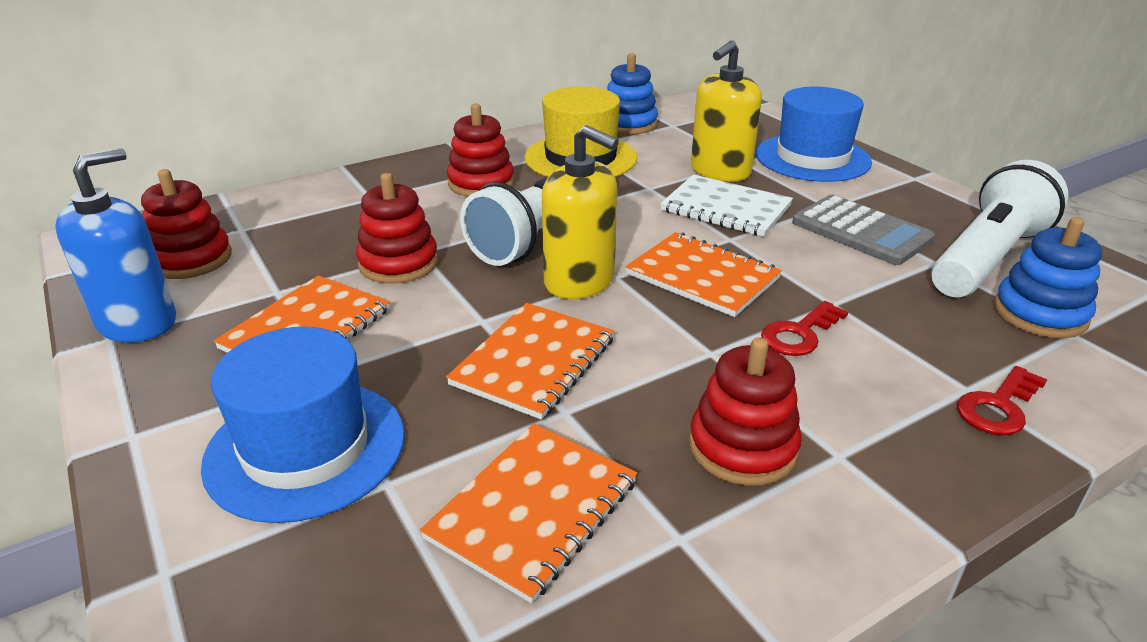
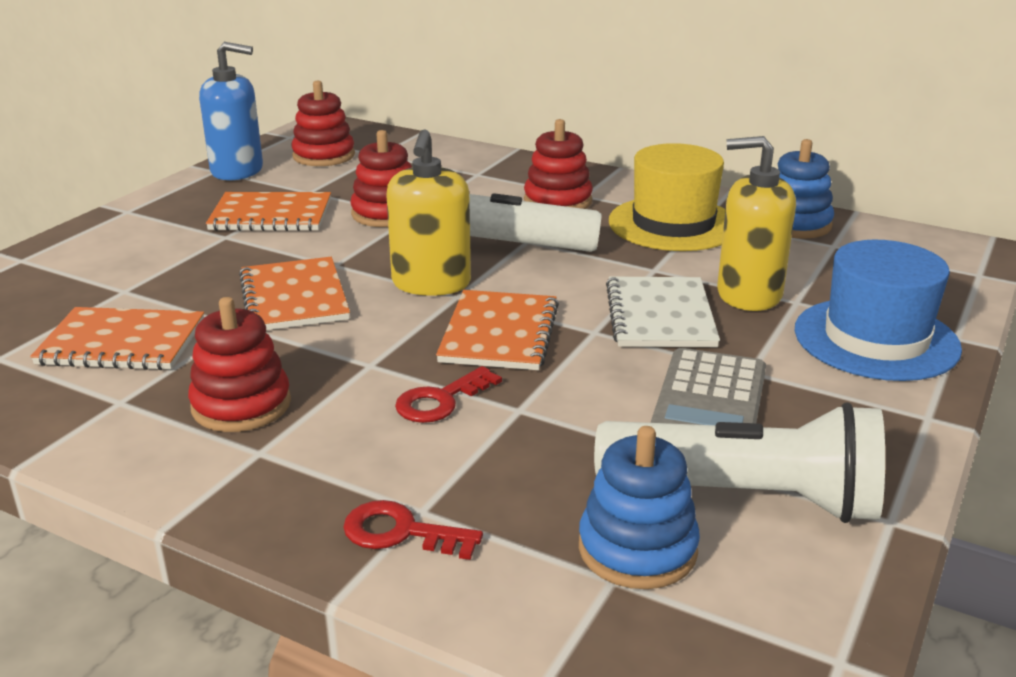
camera: 60 degrees right, 5 degrees down
(306, 448) = (143, 257): blue hat -> none
(534, 362) = (294, 297): orange notebook -> orange notebook turned 75 degrees clockwise
(799, 334) = (441, 400): red key -> red key turned 60 degrees counterclockwise

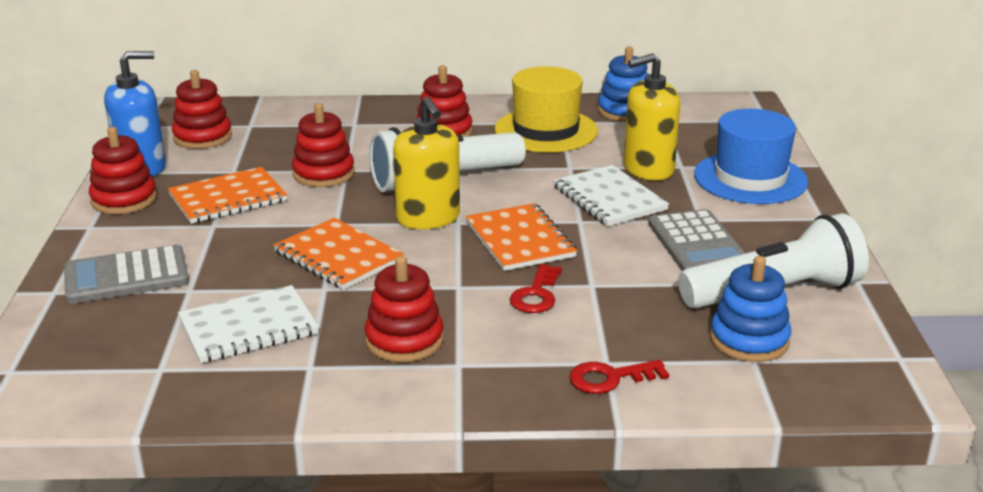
camera: 30 degrees left, 0 degrees up
(93, 263) = (126, 276): none -> grey calculator
(122, 342) = (248, 327): orange notebook -> white notebook
(185, 194) = (124, 199): none -> red stacking toy

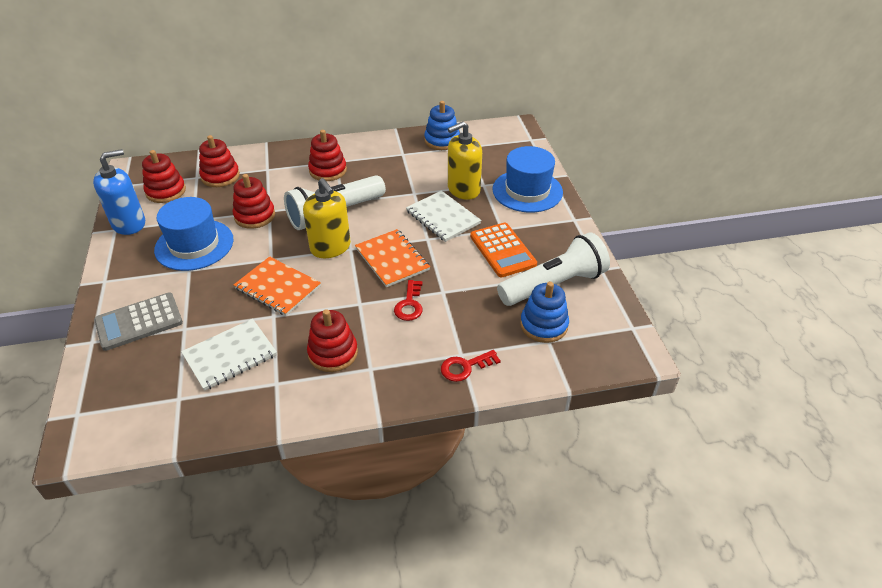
camera: 10 degrees left, 15 degrees up
(124, 199) = (123, 254): red stacking toy -> red stacking toy (220, 176)
(228, 198) = (194, 245): orange notebook -> blue hat
(546, 130) = (394, 162): yellow hat -> none
(697, 244) = (502, 250): grey calculator -> orange calculator

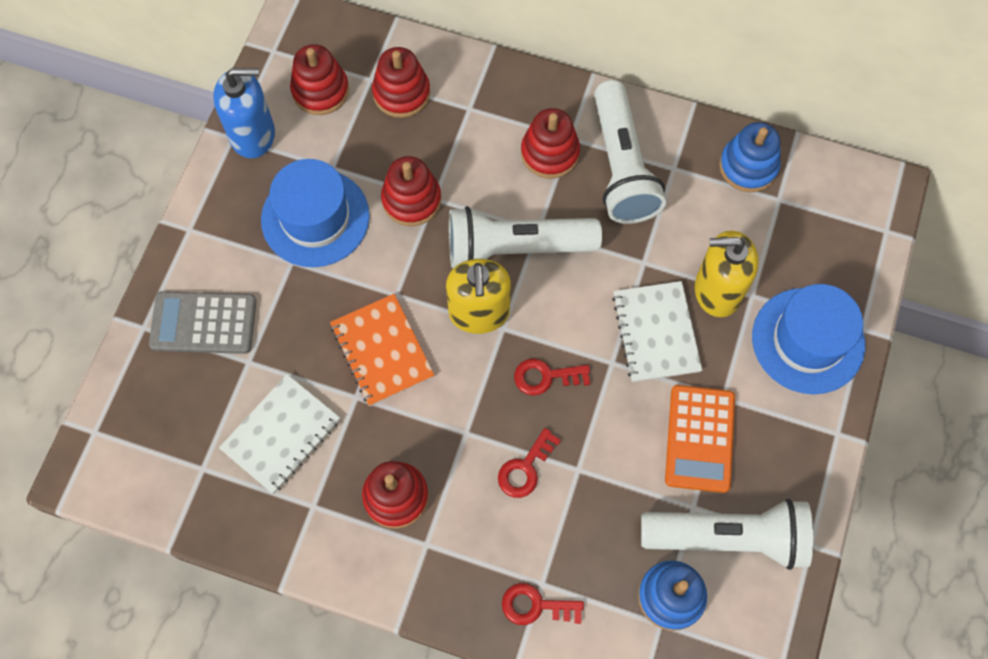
camera: 30 degrees right, 25 degrees up
(230, 355) = (281, 434): white notebook -> white notebook turned 45 degrees counterclockwise
(373, 162) = (621, 166): none -> white flashlight
(392, 259) = (545, 377): orange notebook -> red key

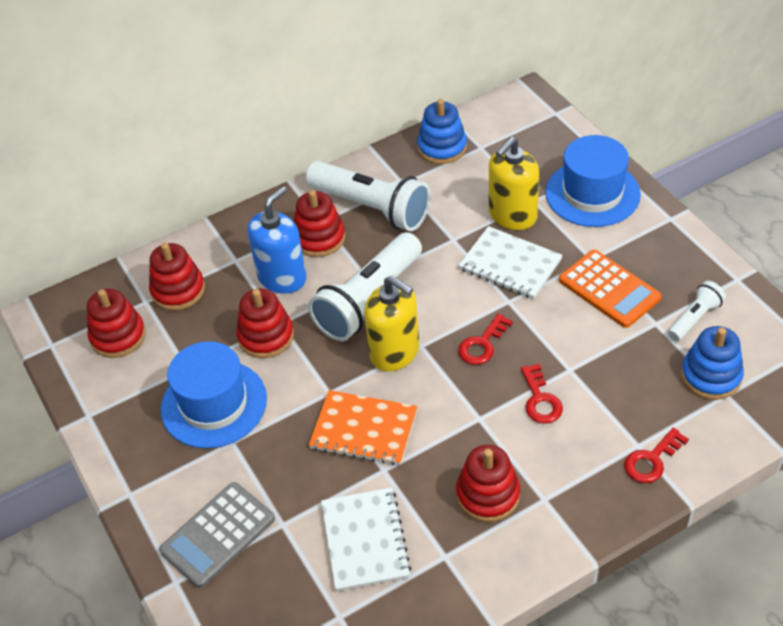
camera: 45 degrees left, 20 degrees down
(253, 134) = (102, 401): blue soap dispenser -> blue soap dispenser (282, 277)
(728, 538) = (694, 318): white flashlight -> white flashlight, size x0.50

